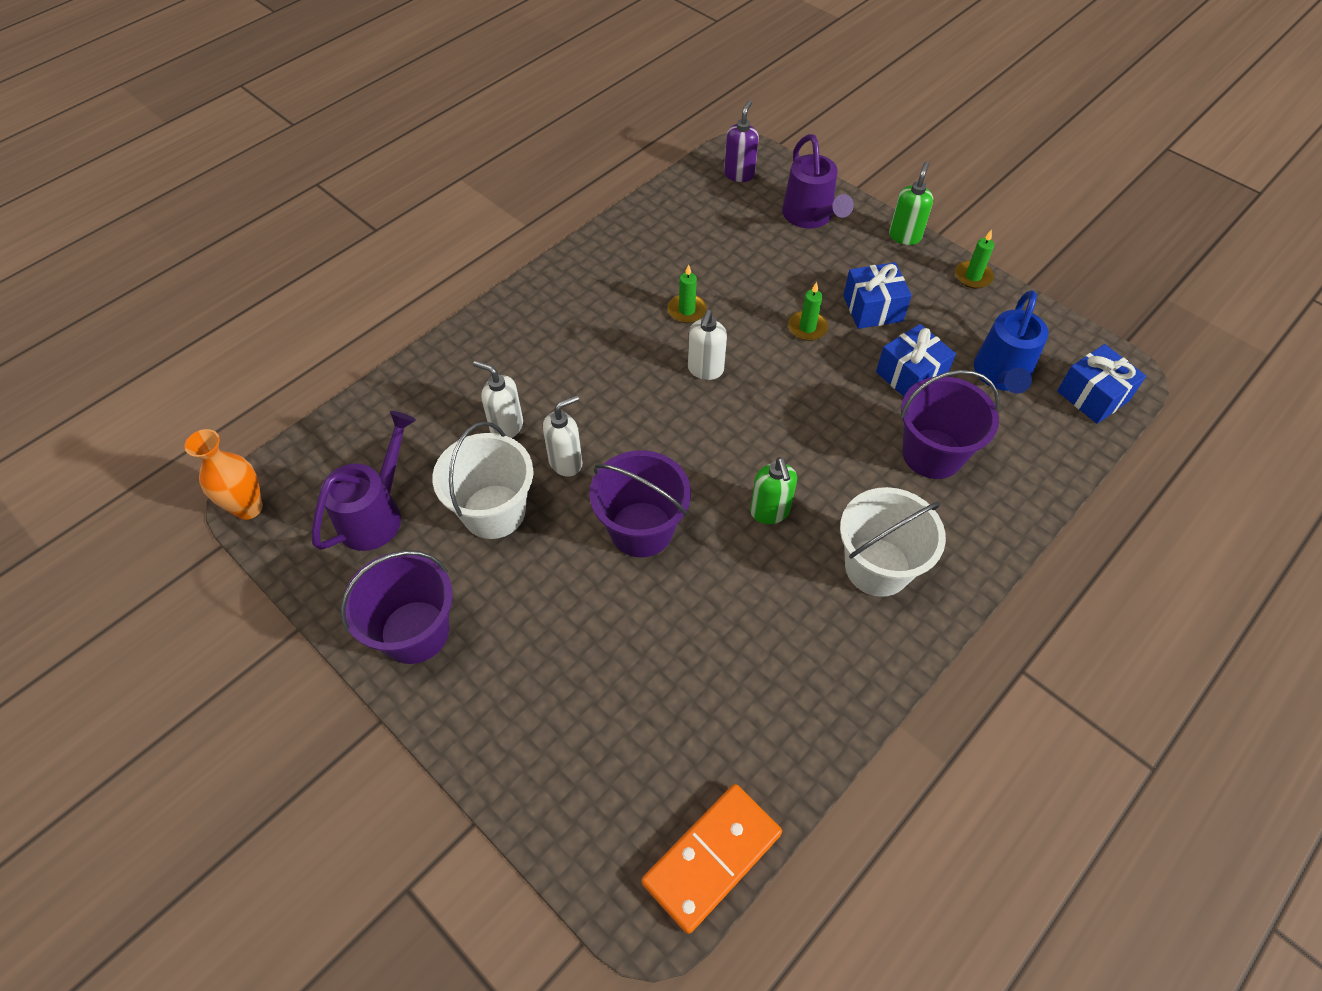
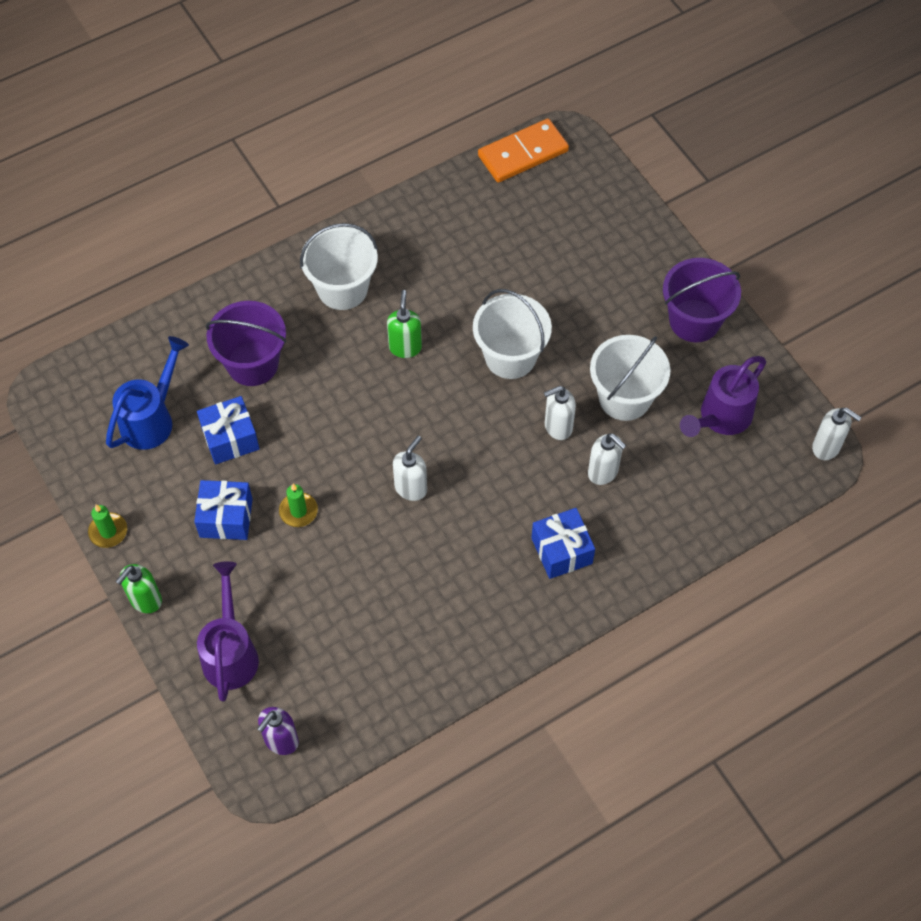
camera: 165 degrees left, 5 degrees up
(248, 508) = (826, 447): orange vase -> white soap dispenser
(641, 529) = (510, 357): purple bucket -> white bucket
(687, 310) = (405, 559): green candle -> none
(1092, 396) = (87, 382): blue gift -> blue gift (561, 551)

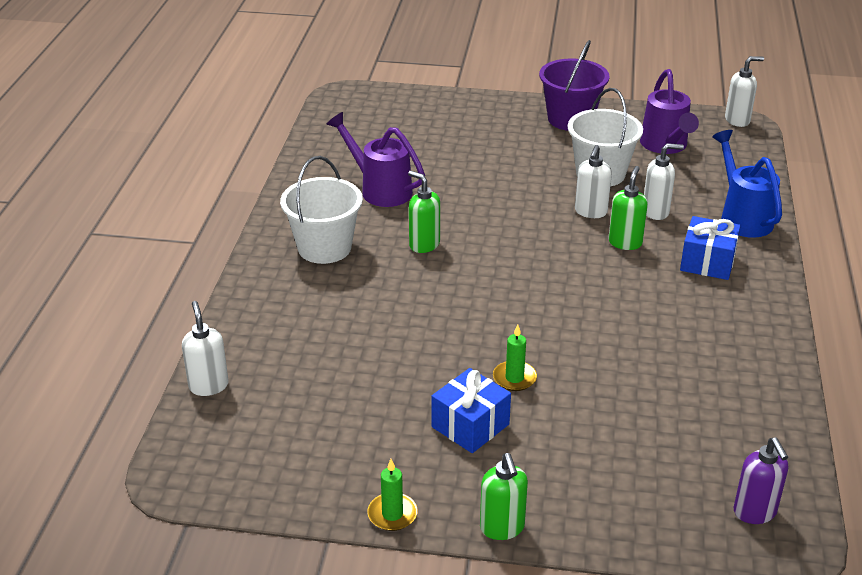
camera: 50 degrees left, 25 degrees down
(151, 419) = (304, 419): blue watering can -> blue watering can (742, 217)
(230, 438) = (389, 381): blue gift -> none
(230, 653) = (623, 497): purple watering can -> purple watering can (380, 190)
(252, 364) = (329, 329): purple bucket -> none
(411, 488) = (563, 306): white soap dispenser -> white soap dispenser (208, 386)
(510, 357) = (499, 203): white bucket -> none
(523, 153) = (329, 116): orange domino -> none
(535, 477) = (625, 242): none -> green soap dispenser

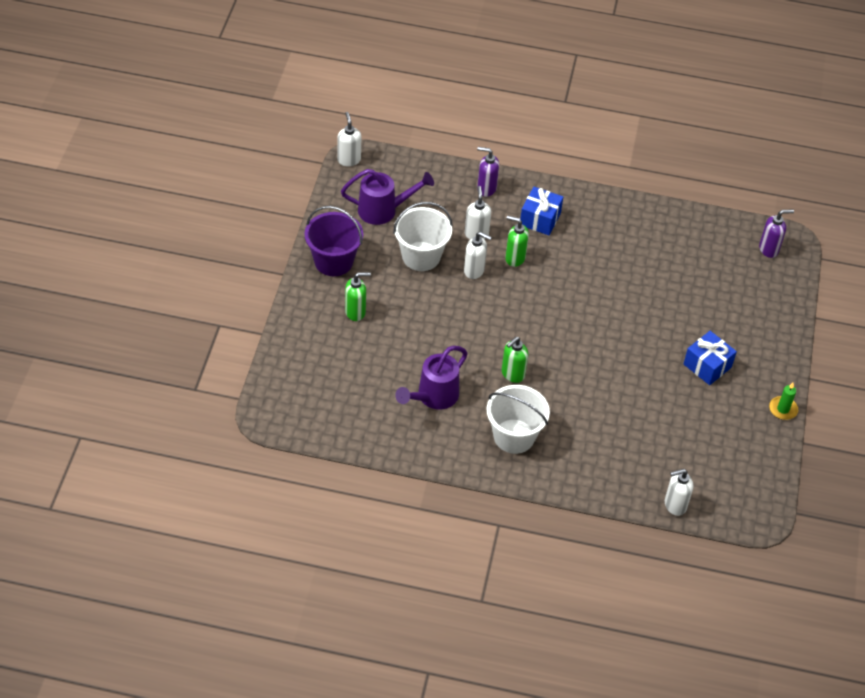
camera: 90 degrees left, 15 degrees up
(502, 528) = (789, 359): green soap dispenser -> green soap dispenser (355, 312)
(514, 378) = (662, 339): green candle -> none
(742, 217) = (486, 189): blue watering can -> purple soap dispenser

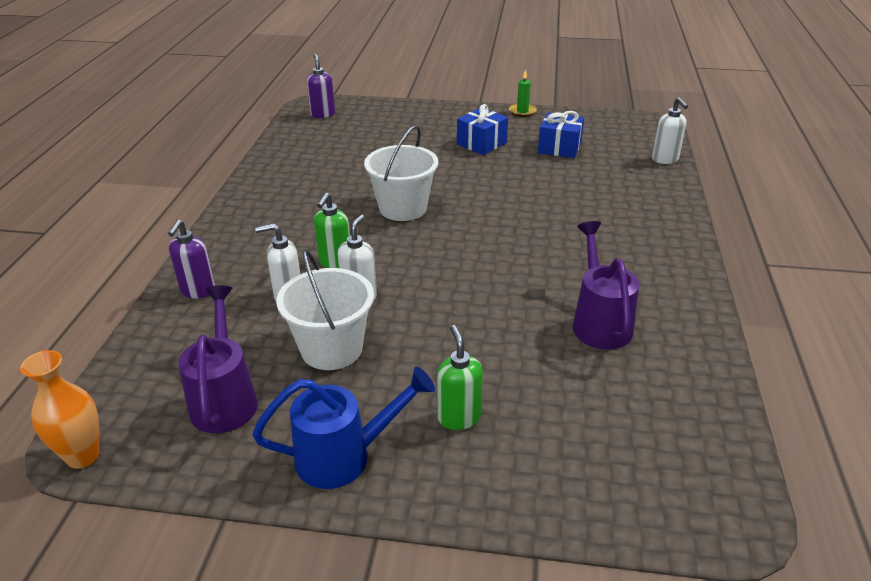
camera: 90 degrees left, 15 degrees down
(333, 261) = (344, 457): purple bucket -> blue watering can
(349, 160) = (83, 456): white soap dispenser -> orange vase
(433, 397) = (599, 322): purple watering can -> purple watering can turned 135 degrees counterclockwise
(512, 374) = (535, 258): green soap dispenser -> none
(514, 436) = (632, 254): white bucket -> white bucket (403, 208)
(540, 219) = (265, 245): blue gift -> blue gift (559, 148)

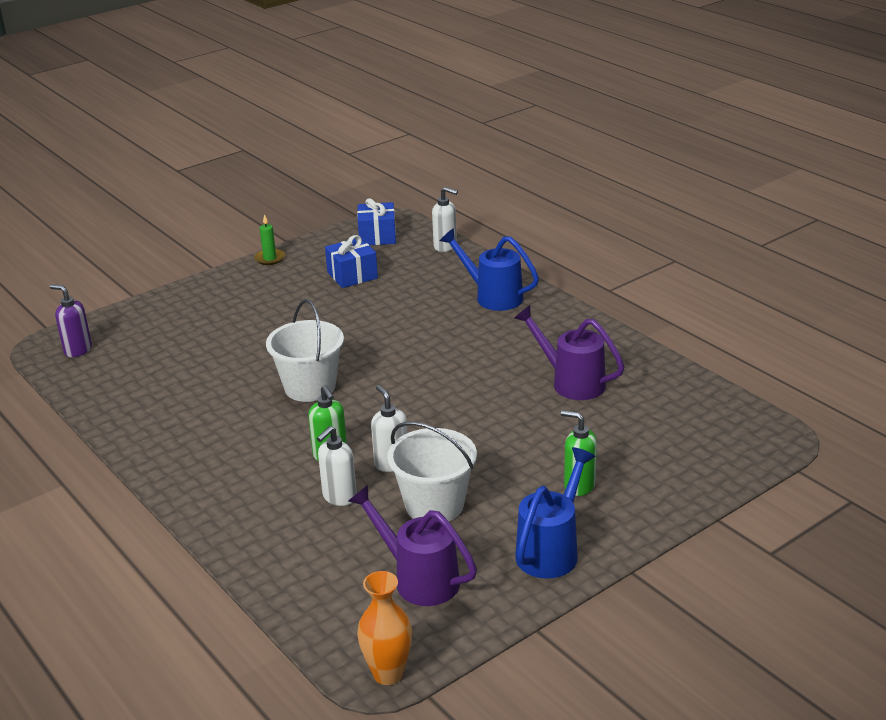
camera: 45 degrees left, 5 degrees down
(198, 291) = (258, 539): purple soap dispenser -> none
(481, 143) = (282, 303): blue gift -> blue gift (377, 236)
(644, 215) = (493, 296): none -> blue watering can

